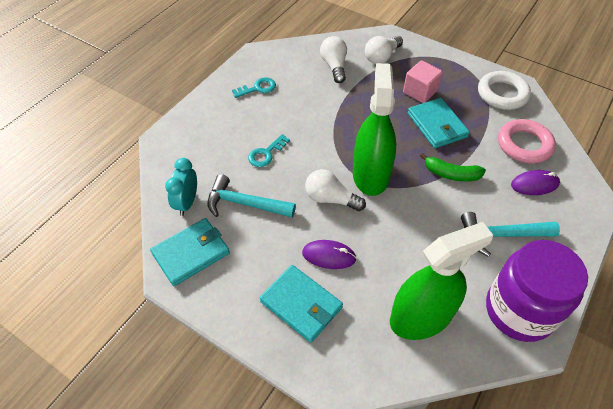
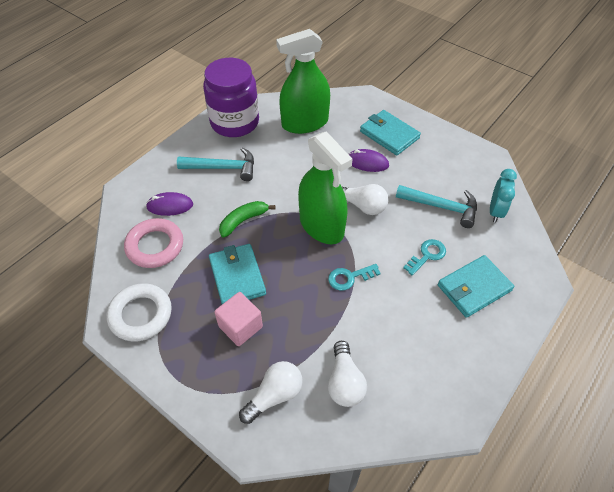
camera: 175 degrees left, 0 degrees up
(191, 253) = (479, 171): turquoise wallet -> turquoise wallet (474, 288)
(258, 88) = (448, 349): turquoise key -> turquoise key (349, 277)
(371, 174) = (321, 226): green spray bottle -> green spray bottle turned 45 degrees counterclockwise
(451, 174) = (243, 221): green banana -> green banana turned 60 degrees counterclockwise

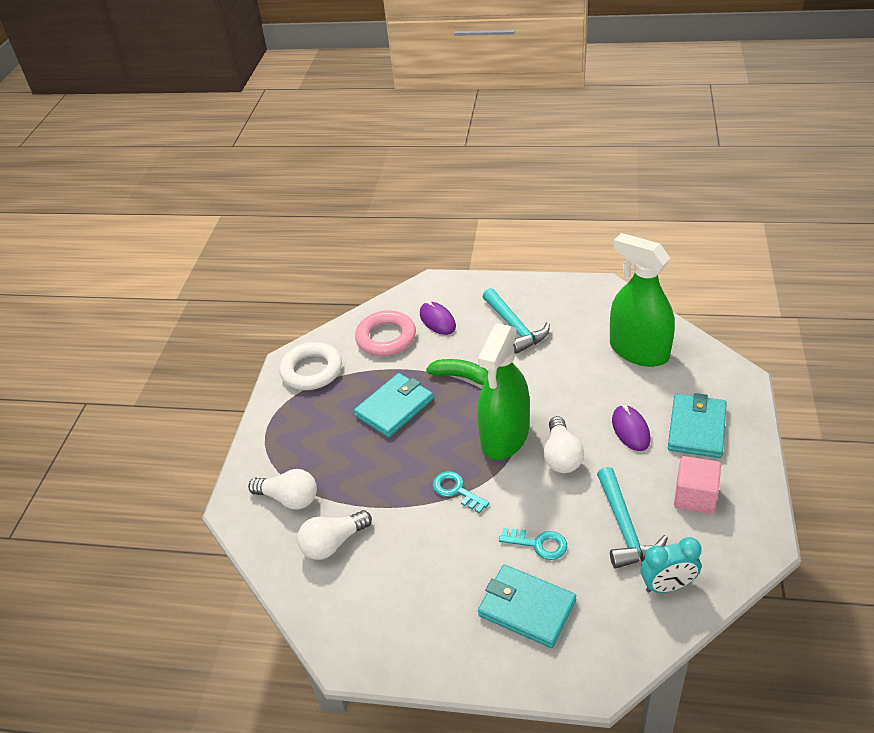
camera: 65 degrees right, 10 degrees down
(235, 122) = (584, 301): purple jar -> none
(240, 326) = (343, 439): pink cube -> pink cube (695, 496)

